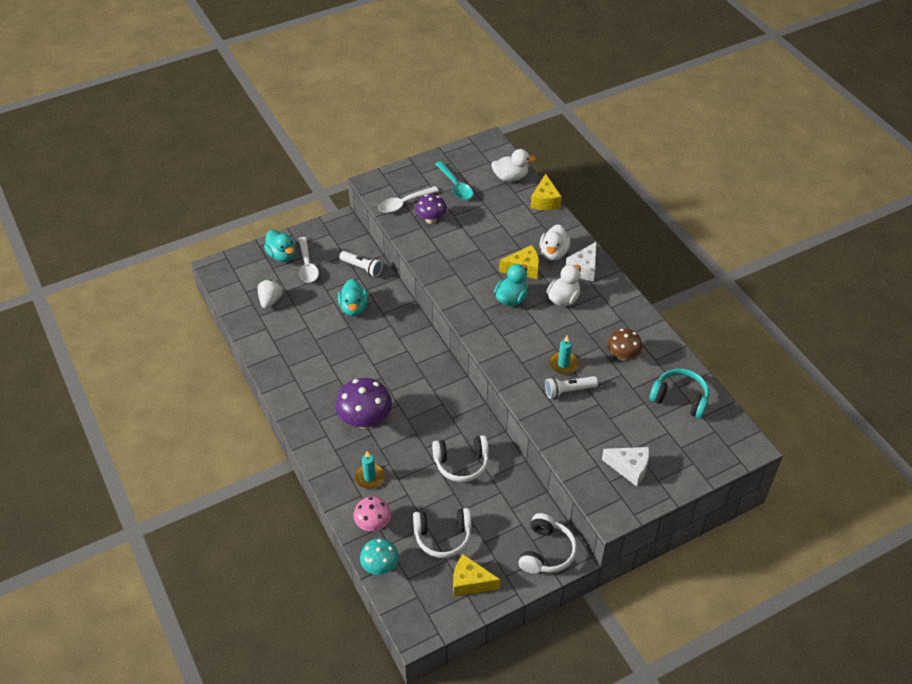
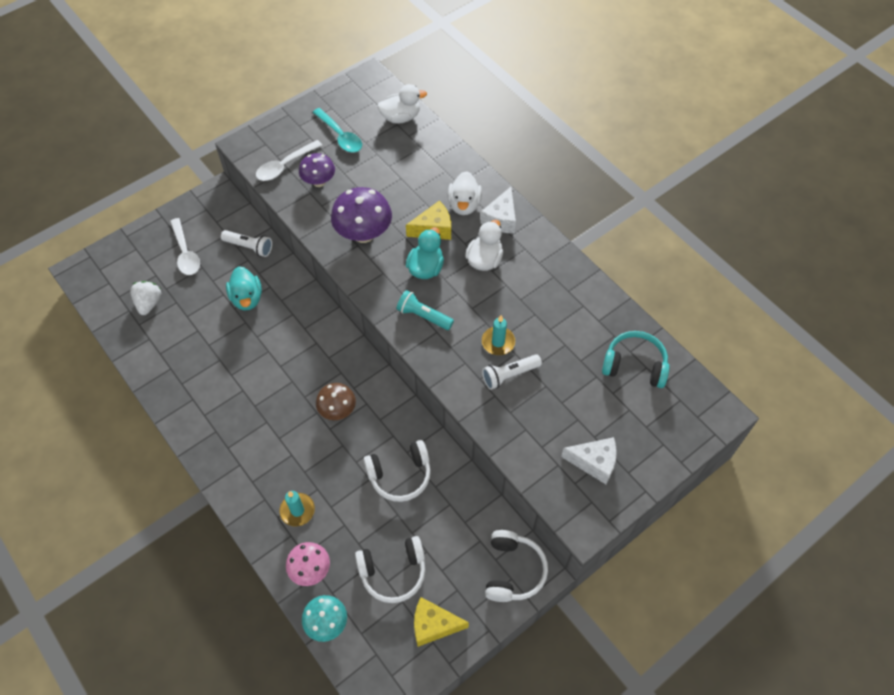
camera: 10 degrees left, 10 degrees up
(282, 255) = (154, 244): turquoise duck -> none
(365, 420) = (281, 438): purple mushroom -> purple mushroom (363, 234)
(502, 335) = (423, 316): none -> turquoise flashlight
(545, 201) = (444, 141): yellow cheese -> none
(622, 355) = (562, 321): brown mushroom -> brown mushroom (337, 410)

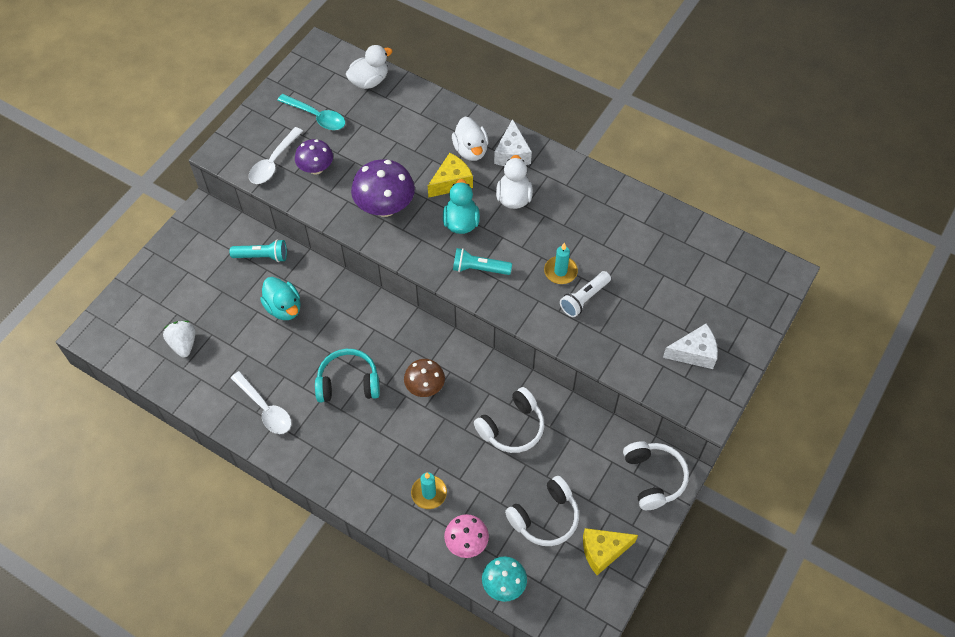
camera: 20 degrees left, 0 degrees up
(186, 253) = (198, 282): white spoon -> white spoon (265, 409)
(249, 247) = (262, 256): white flashlight -> turquoise flashlight
(634, 365) = (693, 254): turquoise headphones -> turquoise headphones (348, 383)

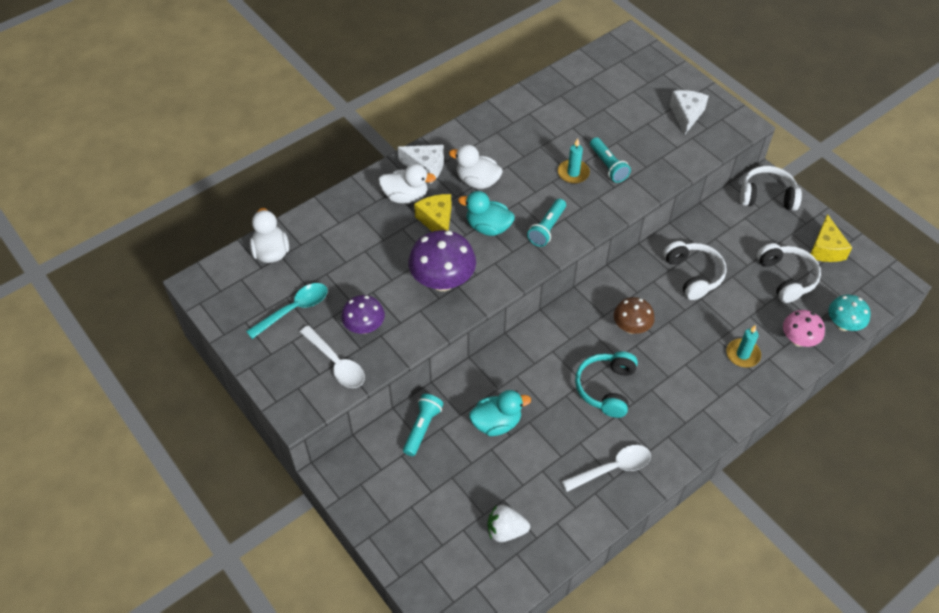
camera: 70 degrees left, 5 degrees down
(584, 298) = (608, 166): white flashlight -> turquoise flashlight

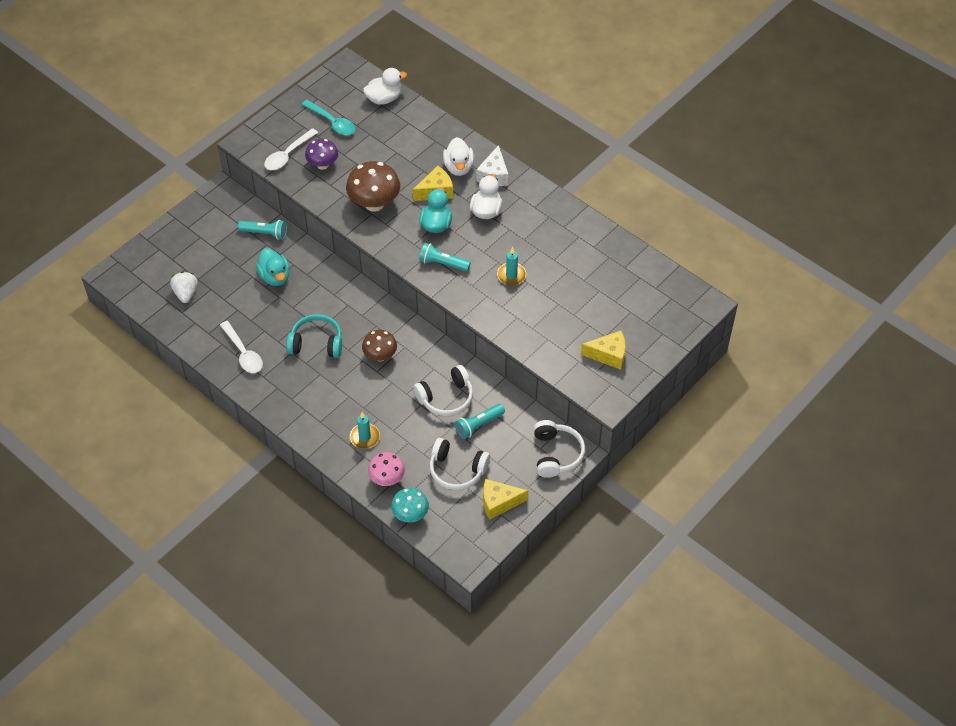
camera: 80 degrees right, 0 degrees up
(443, 281) = (374, 204): purple mushroom -> brown mushroom
(608, 166) = (526, 299): turquoise flashlight -> turquoise flashlight (478, 425)
(686, 115) = (608, 355): white cheese -> yellow cheese
(786, 277) = (457, 470): white headphones -> white headphones turned 45 degrees clockwise

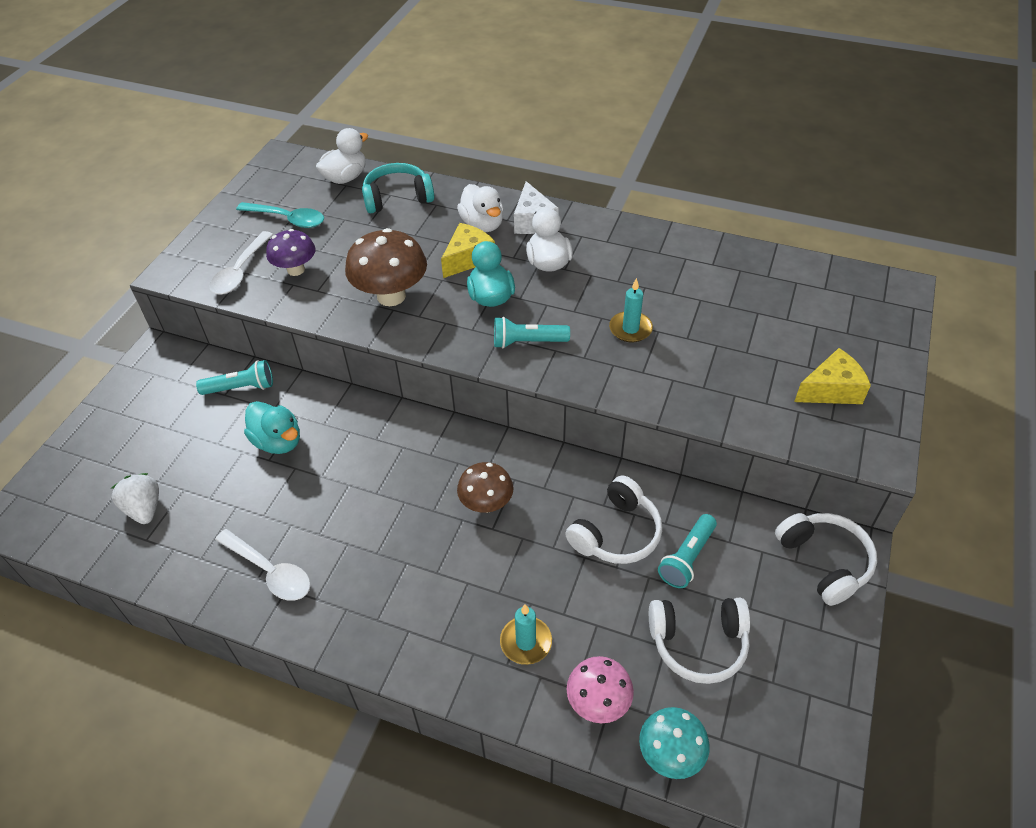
camera: 20 degrees left, 5 degrees down
(316, 343) = (381, 517): turquoise headphones -> turquoise headphones (397, 198)
(499, 502) = (794, 674): yellow cheese -> none

